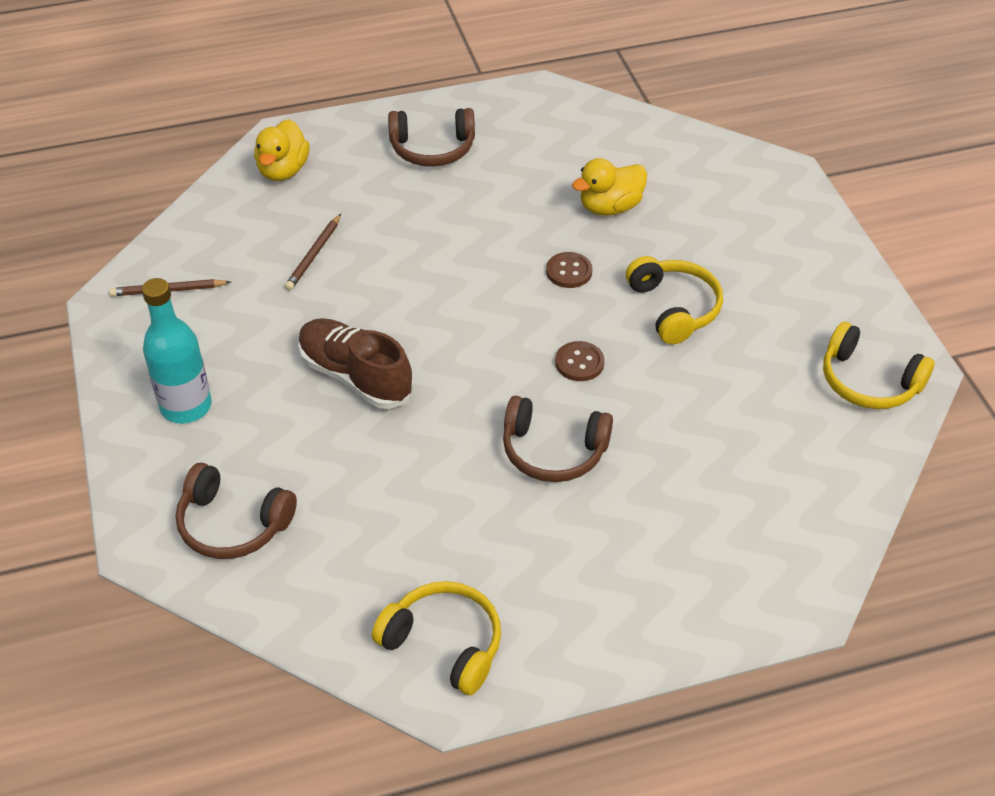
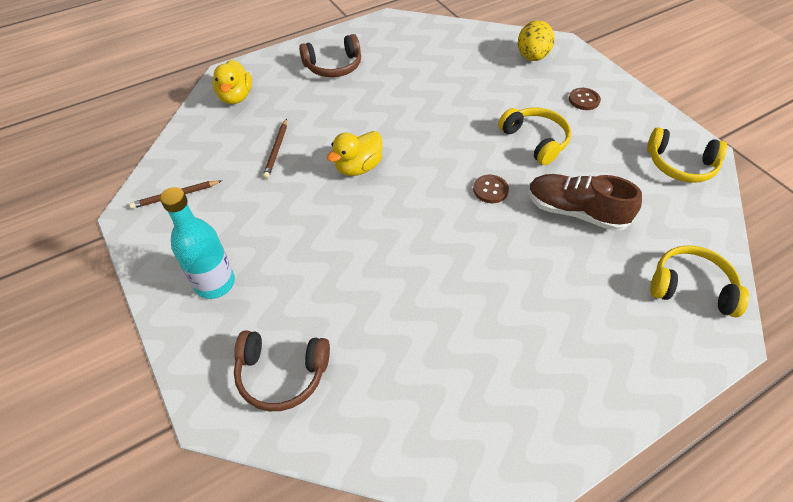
camera: 15 degrees left, 5 degrees up
(355, 376) = (337, 232): brown shoe -> brown shoe (575, 212)
(444, 644) = (486, 437): yellow headphones -> yellow headphones (691, 287)
(553, 451) = (500, 258): brown headphones -> none
(569, 271) = (456, 129): brown button -> brown button (584, 100)
(610, 207) = (464, 83): yellow duck -> yellow duck (358, 167)
(729, 184) = (532, 57): none -> yellow egg

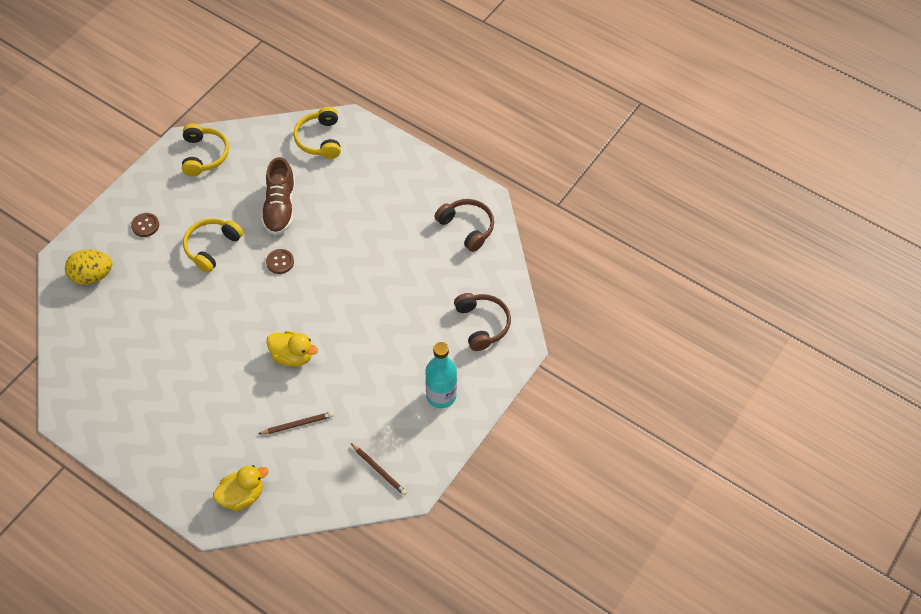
camera: 115 degrees left, 5 degrees up
(333, 66) = (163, 434): brown headphones -> brown headphones (467, 227)

